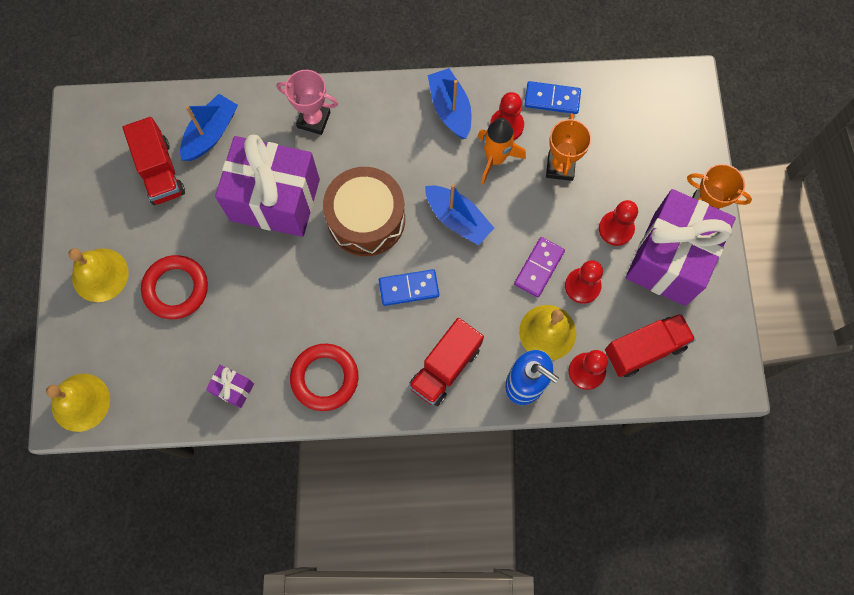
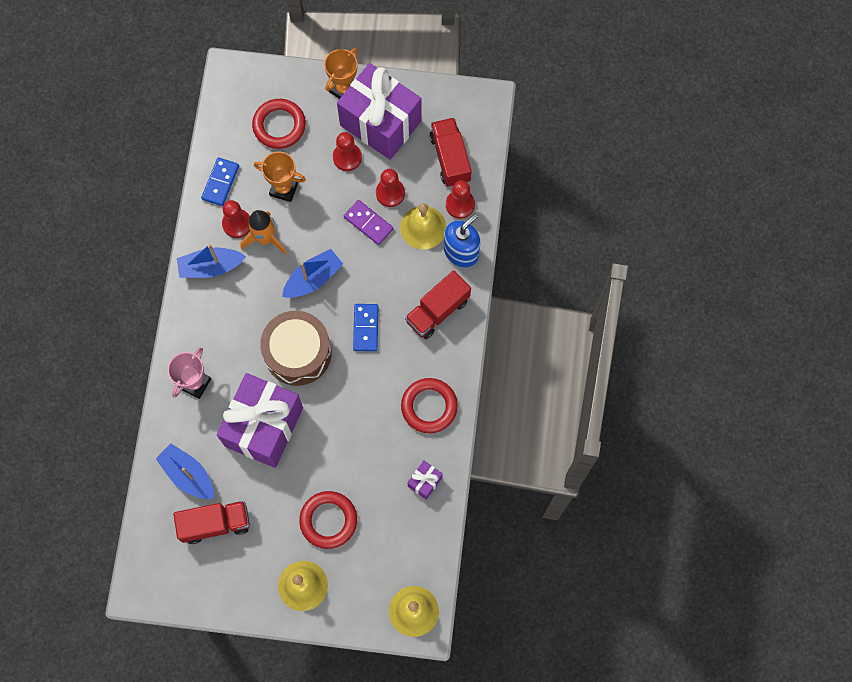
camera: 80 degrees left, 0 degrees up
(445, 367) = (437, 311): red truck -> red truck turned 90 degrees clockwise
(636, 147) = (279, 126): none -> red ring

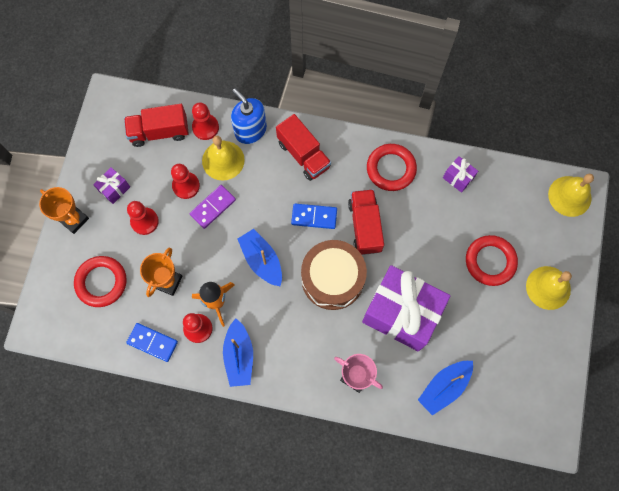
camera: 85 degrees left, 0 degrees up
(215, 524) = (491, 363): red truck -> red truck (365, 226)
(380, 123) = (114, 189): purple gift -> purple gift, size x0.41

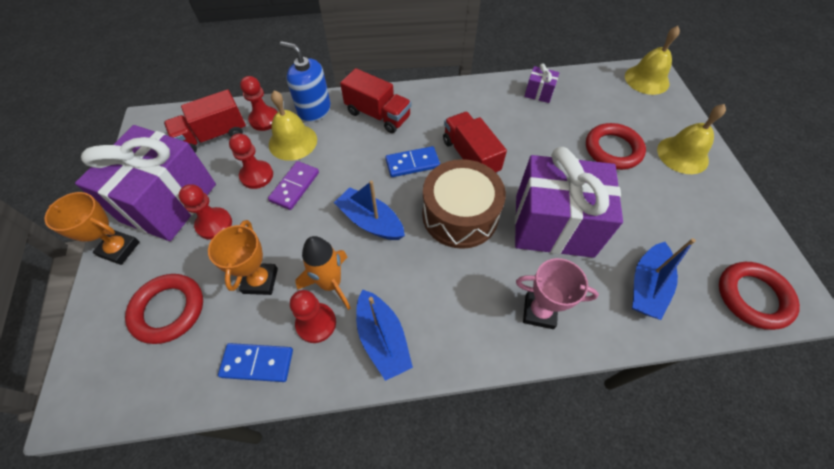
camera: 20 degrees left, 15 degrees down
(114, 189) = (169, 202): purple gift -> purple gift, size x2.46
(391, 169) = (471, 103): red ring -> red ring (752, 297)

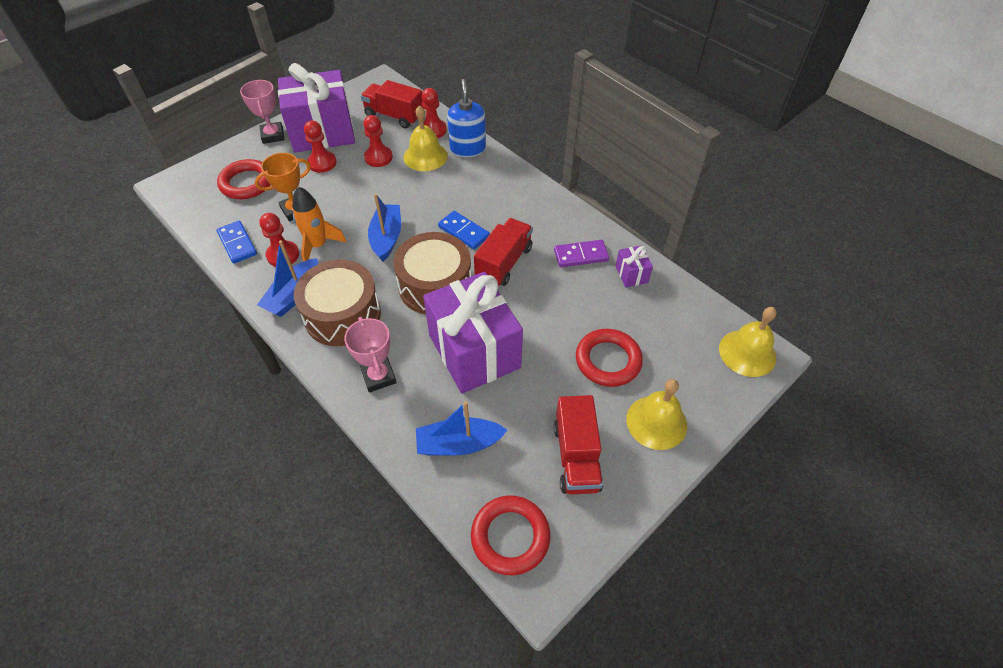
camera: 55 degrees right, 5 degrees down
(119, 249) = (273, 135): orange trophy -> pink trophy
(295, 187) = (385, 181): purple domino -> purple domino (581, 255)
(378, 115) = (497, 185): red truck -> red truck (576, 456)
(442, 306) = (342, 315): none -> brown drum

